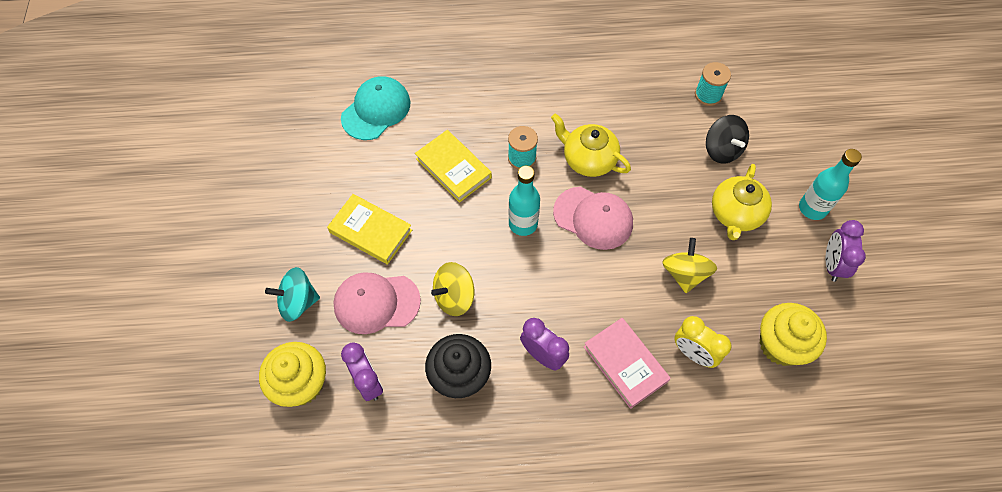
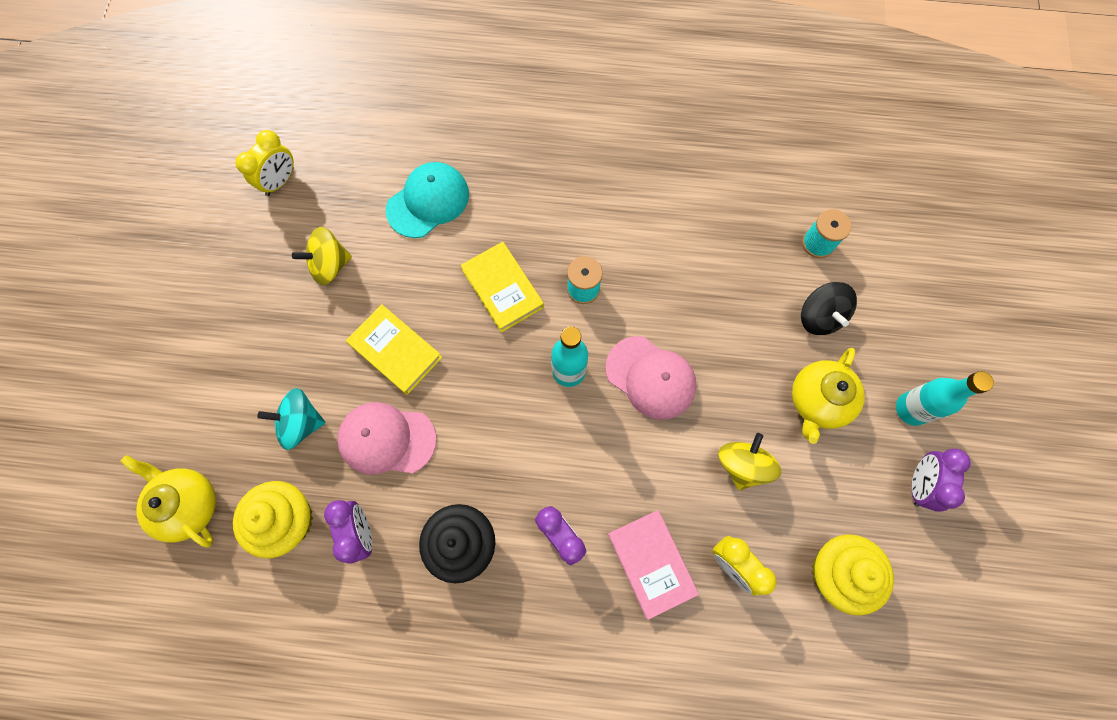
camera: 10 degrees right, 10 degrees up
(244, 113) = (280, 181): none -> yellow clock
(454, 297) = (474, 447): yellow spinning top -> yellow spinning top (330, 265)
(588, 159) = (659, 303): yellow teapot -> yellow teapot (188, 504)

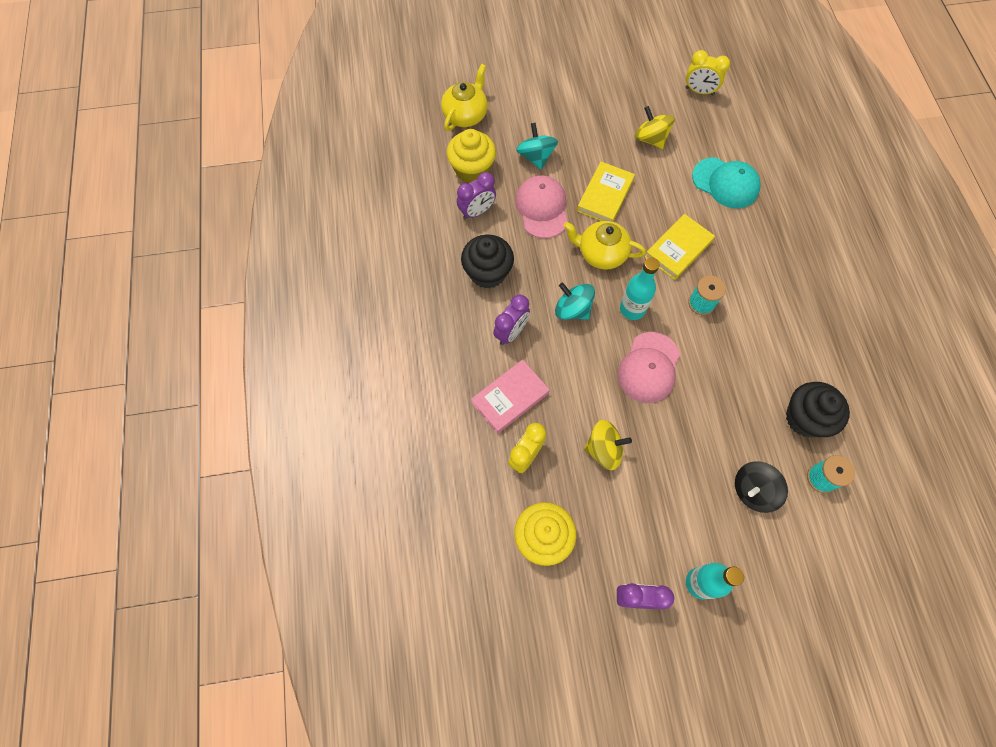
camera: 75 degrees right, 5 degrees down
(549, 445) = (572, 309): none -> turquoise spinning top
(749, 233) = (805, 418): none -> black cupcake
(818, 401) = (677, 501): yellow teapot -> yellow teapot (601, 253)

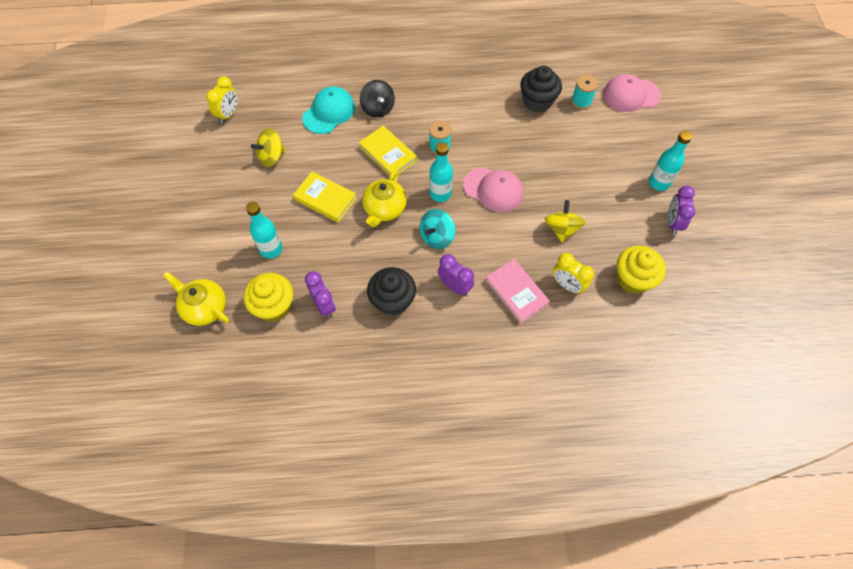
camera: 85 degrees left, 5 degrees down
(536, 157) = (271, 249): turquoise spinning top -> turquoise bottle
(542, 208) = (330, 250): pink cap -> pink cap (631, 95)
(753, 490) = (591, 141): black spinning top -> black spinning top (378, 108)

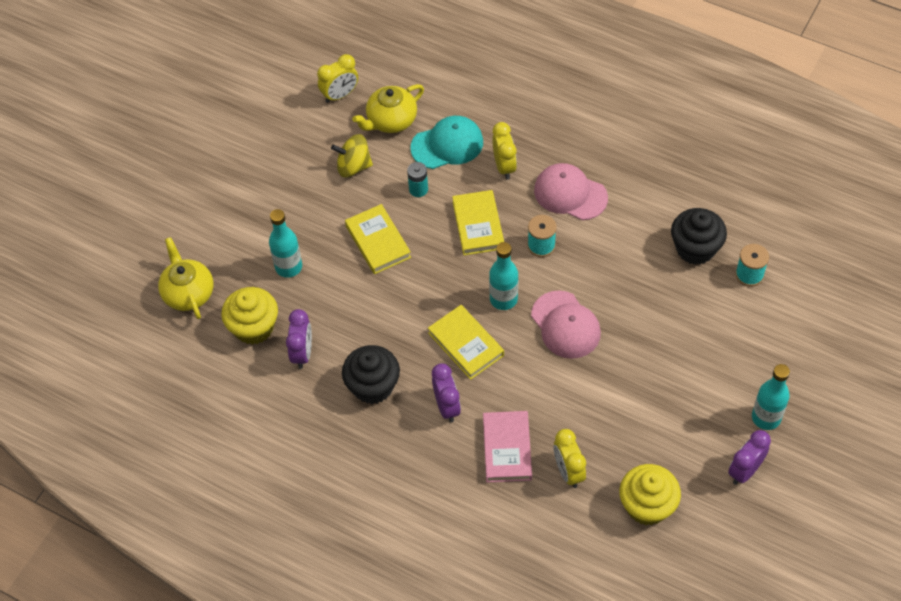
camera: 35 degrees right, 5 degrees down
(329, 150) = (418, 189): none -> turquoise battery
(378, 108) = (504, 166): black spinning top -> yellow clock
(384, 209) = (432, 285): yellow teapot -> yellow teapot (391, 121)
(437, 237) = (466, 344): turquoise spinning top -> yellow book
(561, 229) = (609, 409): yellow spinning top -> none
(631, 95) = (818, 297): pink cap -> pink cap (570, 194)

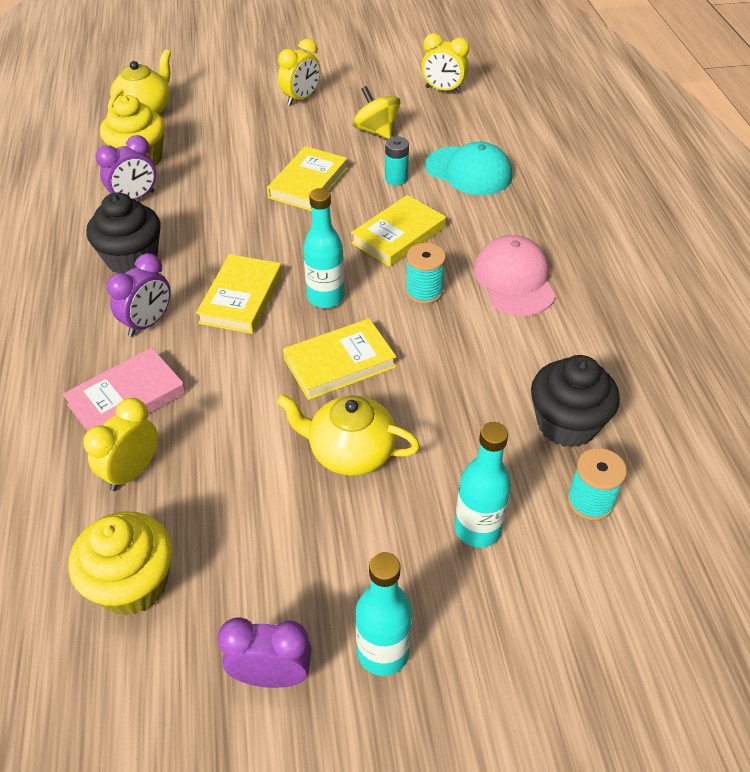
camera: 50 degrees right, 10 degrees down
(288, 267) = (225, 147): turquoise bottle -> turquoise bottle (477, 529)
(391, 121) = (452, 128): yellow teapot -> yellow teapot (350, 452)
(504, 166) = (489, 218): yellow clock -> yellow clock (301, 99)
(565, 325) = (339, 363): pink cap -> yellow book

